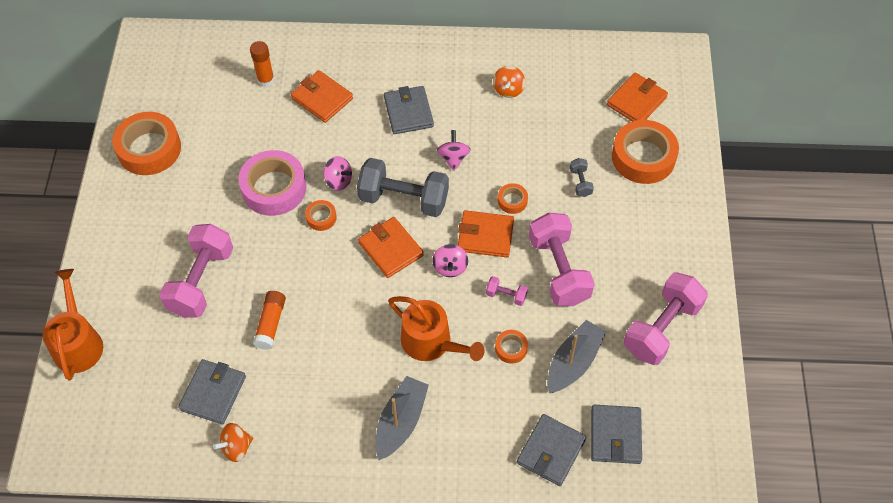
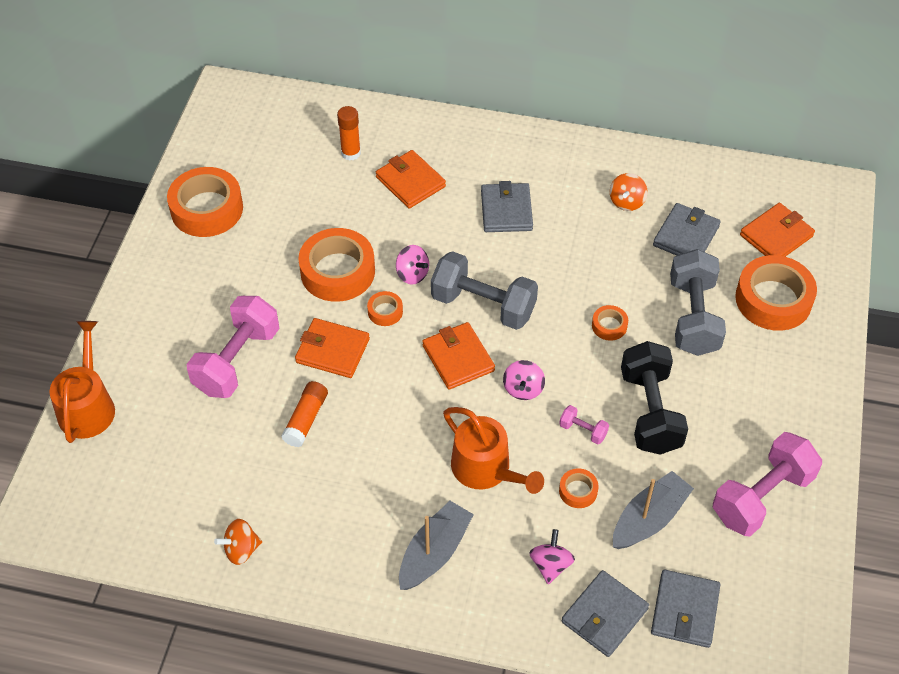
camera: 10 degrees right, 5 degrees down
(213, 393) = (226, 485): grey wallet -> grey wallet (686, 236)
(274, 188) = (337, 271): pink tape -> orange tape
(453, 158) = (549, 268): pink spinning top -> pink spinning top (550, 565)
(485, 236) = (570, 360): orange wallet -> orange wallet (332, 351)
(559, 270) = (650, 412): pink dumbbell -> black dumbbell
(580, 182) = (693, 317): grey dumbbell -> grey dumbbell, size x2.29

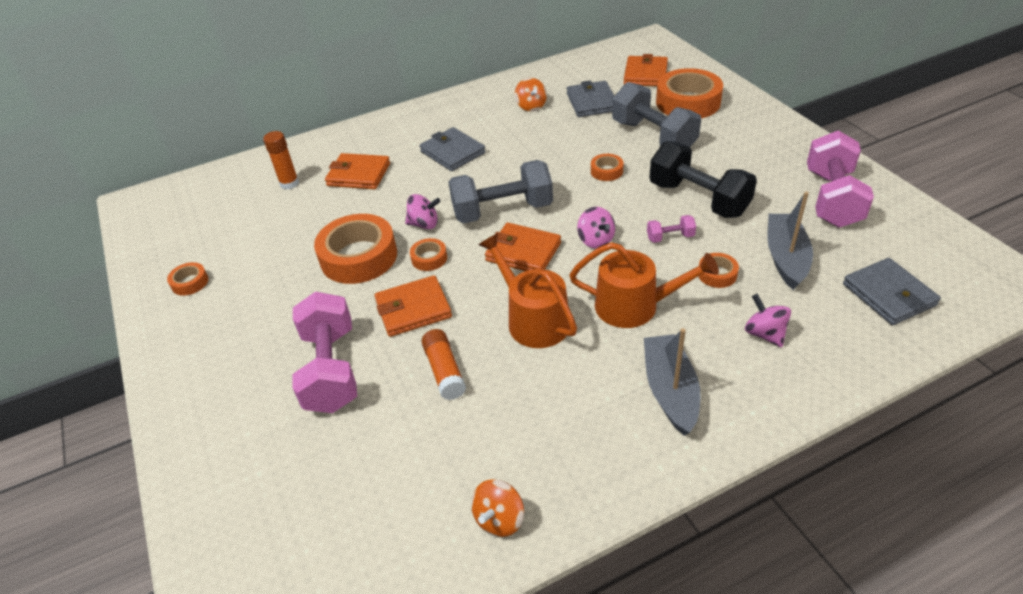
camera: 35 degrees left, 10 degrees down
(87, 406) = (202, 509): orange watering can -> orange watering can (533, 319)
(207, 209) = (190, 282): orange tape -> orange tape, size x0.46
(604, 615) = (846, 338): grey wallet -> none

